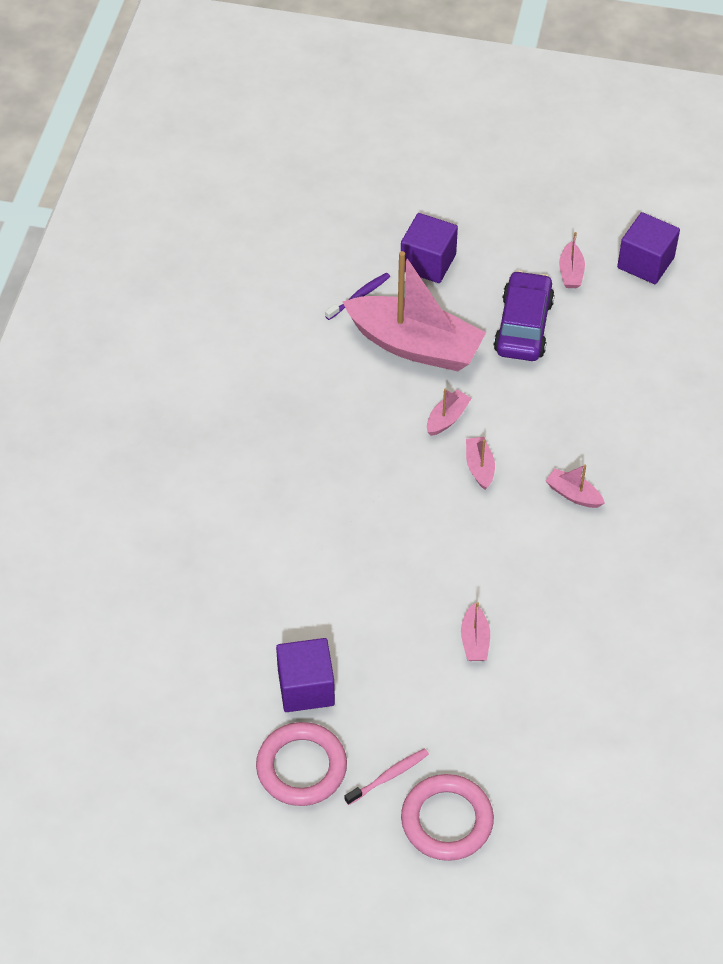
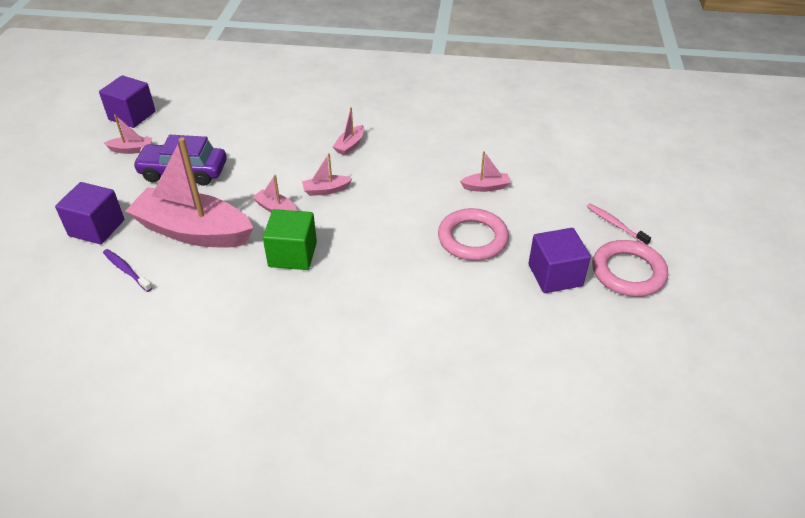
camera: 95 degrees left, 10 degrees down
(368, 435) = (292, 254): none -> green cube
(415, 345) = (193, 231): pink boat -> pink boat turned 90 degrees counterclockwise
(447, 820) = (637, 194): pink ring -> pink ring (472, 238)

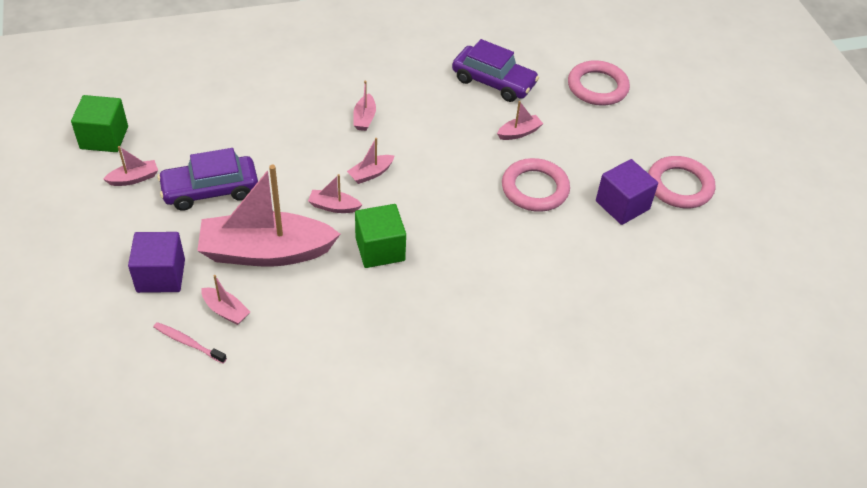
camera: 25 degrees left, 5 degrees up
(126, 270) = (226, 311): purple toothbrush -> pink boat
(132, 116) = (104, 138): purple cube -> green cube
(486, 140) = (493, 82): none -> purple car
(587, 165) = (597, 87): none -> pink ring
(615, 224) = (648, 142): pink toothbrush -> pink toothbrush (188, 343)

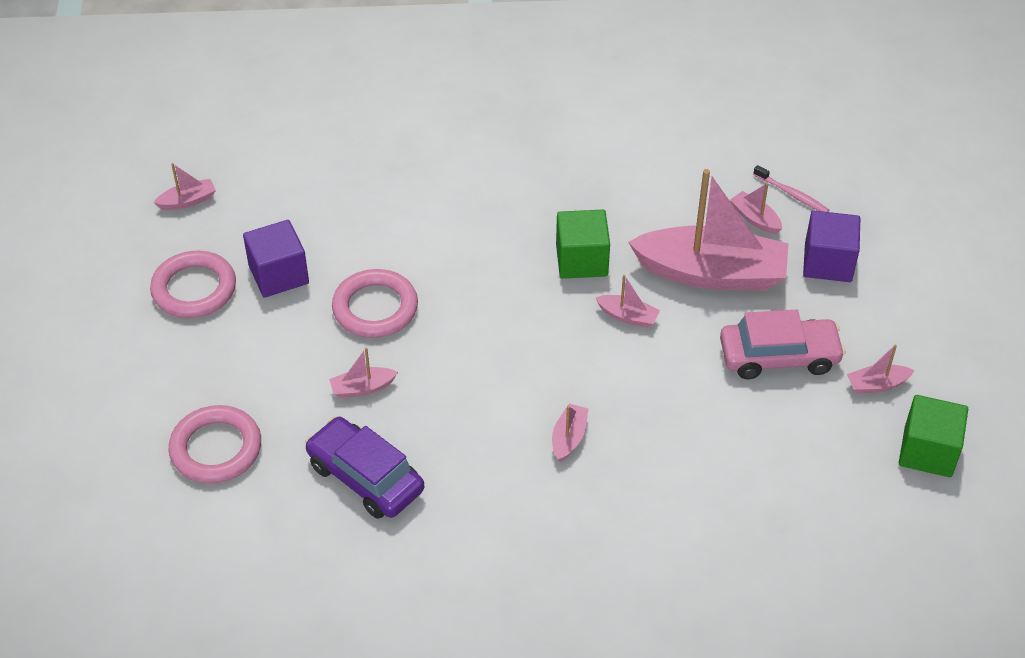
camera: 165 degrees left, 0 degrees up
(210, 190) = (779, 356): purple car -> pink car
(371, 173) = (575, 354): pink boat -> pink boat (188, 201)

